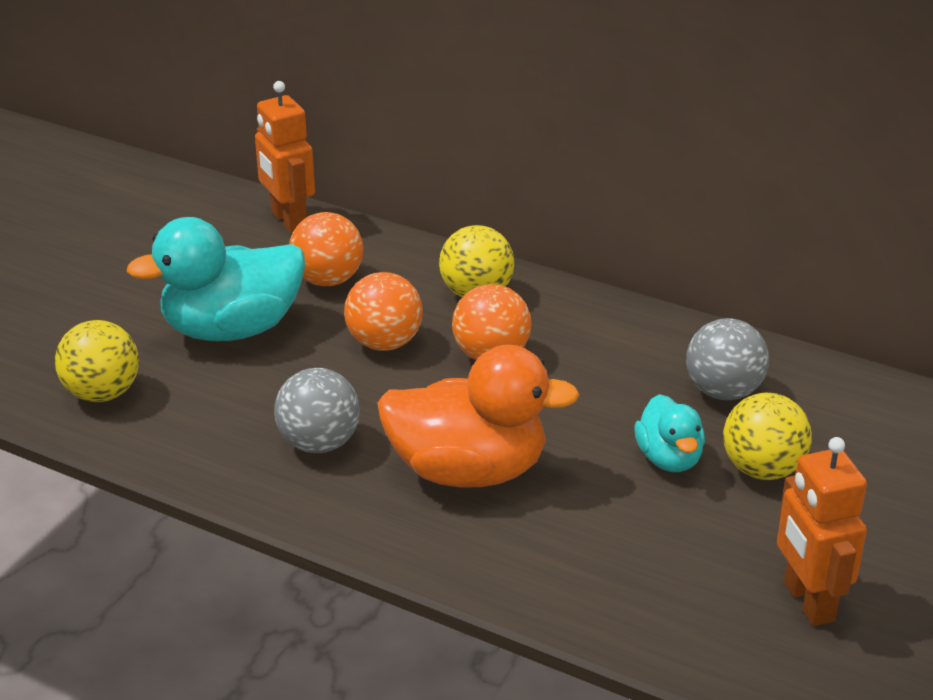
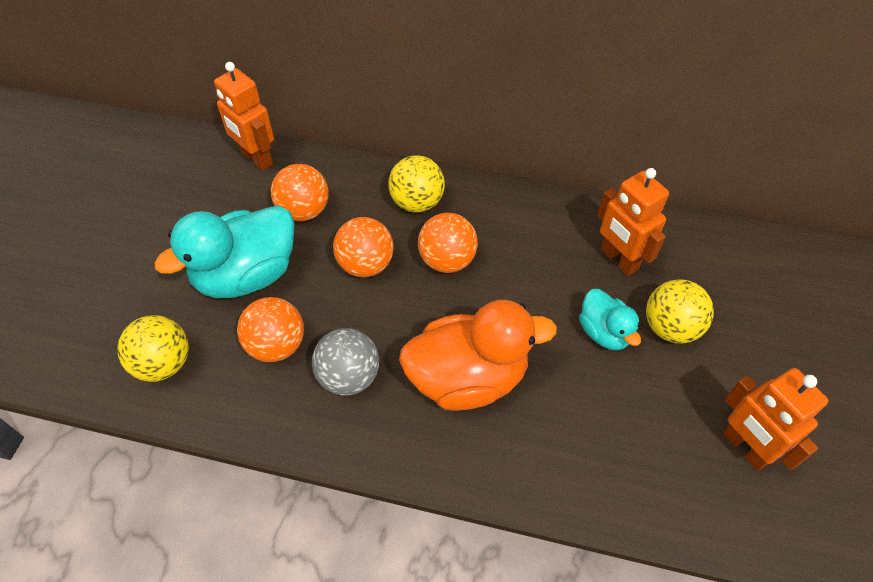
camera: 15 degrees left, 20 degrees up
(243, 399) = (276, 345): none -> orange ball
(723, 391) = (619, 259): grey ball -> orange robot

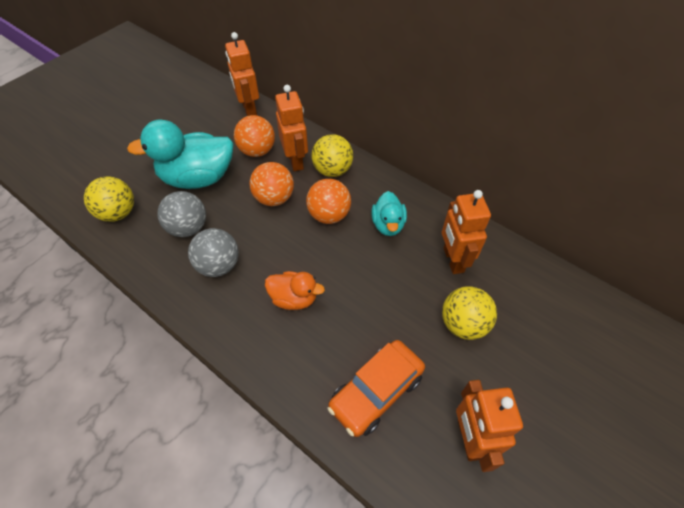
camera: 25 degrees right, 0 degrees up
(276, 345) = (188, 228): orange ball -> grey ball
(363, 206) = (296, 161): none -> orange robot
(468, 378) = (294, 298): orange duck -> orange duck, size x0.54
(604, 332) = (410, 307): turquoise duck -> turquoise duck (388, 225)
(624, 443) = (376, 392): none -> orange car

